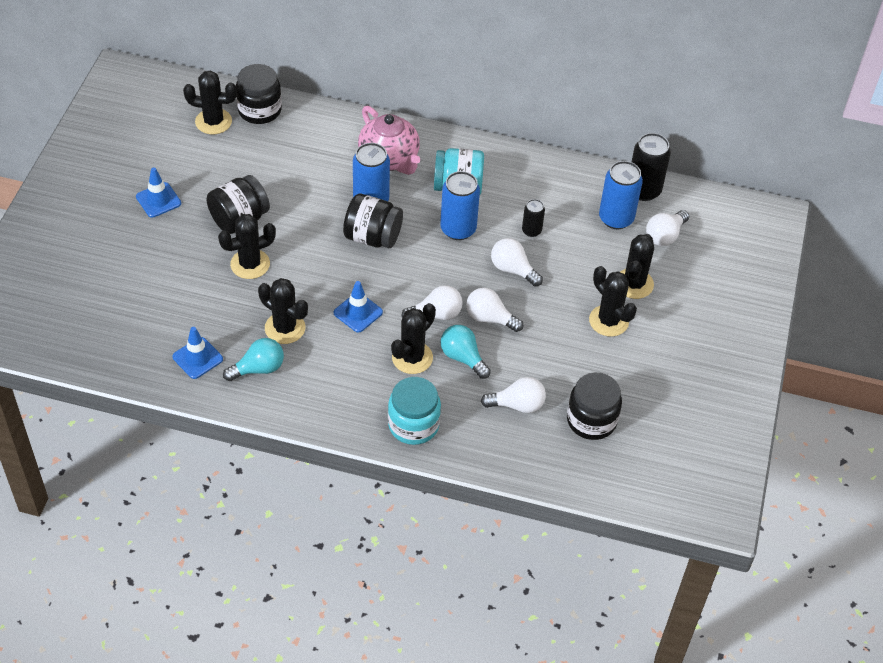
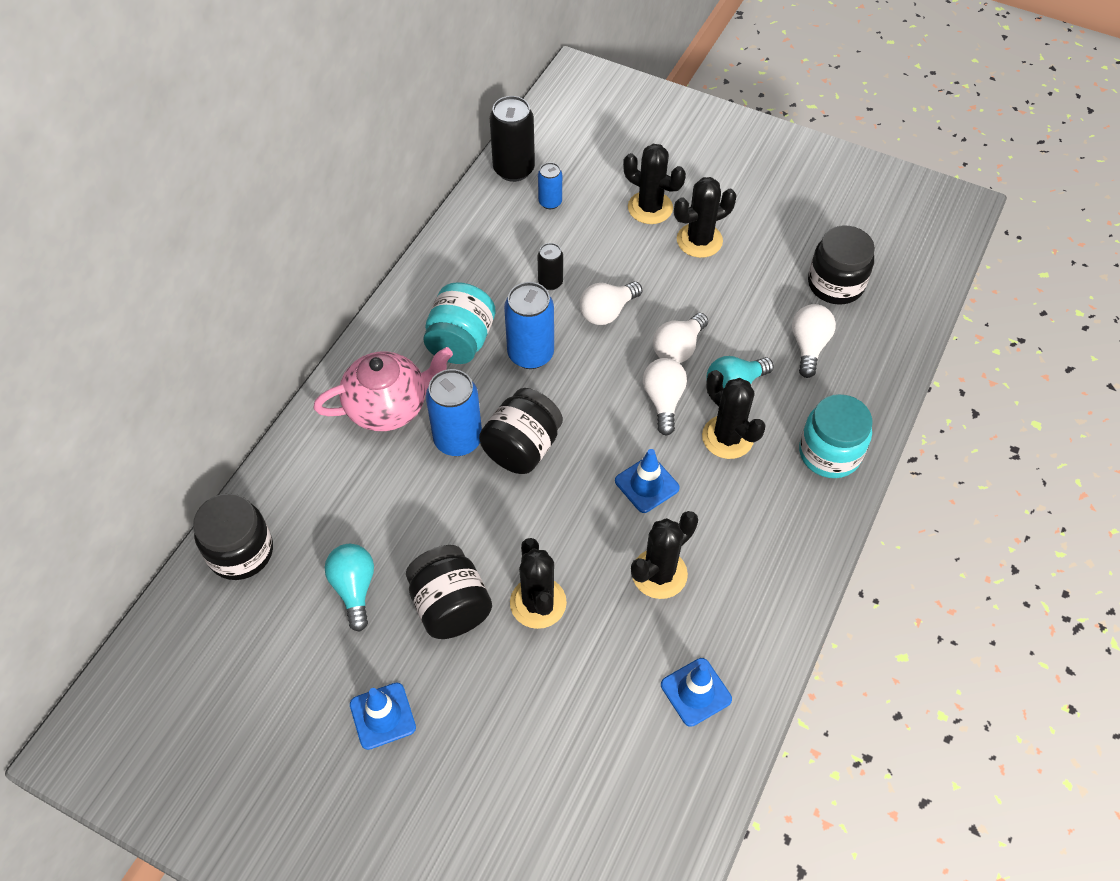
camera: 75 degrees left, 5 degrees up
(213, 121) = (242, 618): black cactus -> none
(258, 369) = (724, 615): turquoise light bulb -> turquoise light bulb (354, 588)
(616, 218) = (550, 202): blue can -> blue can, size x0.56
(665, 236) = (586, 167): white light bulb -> none

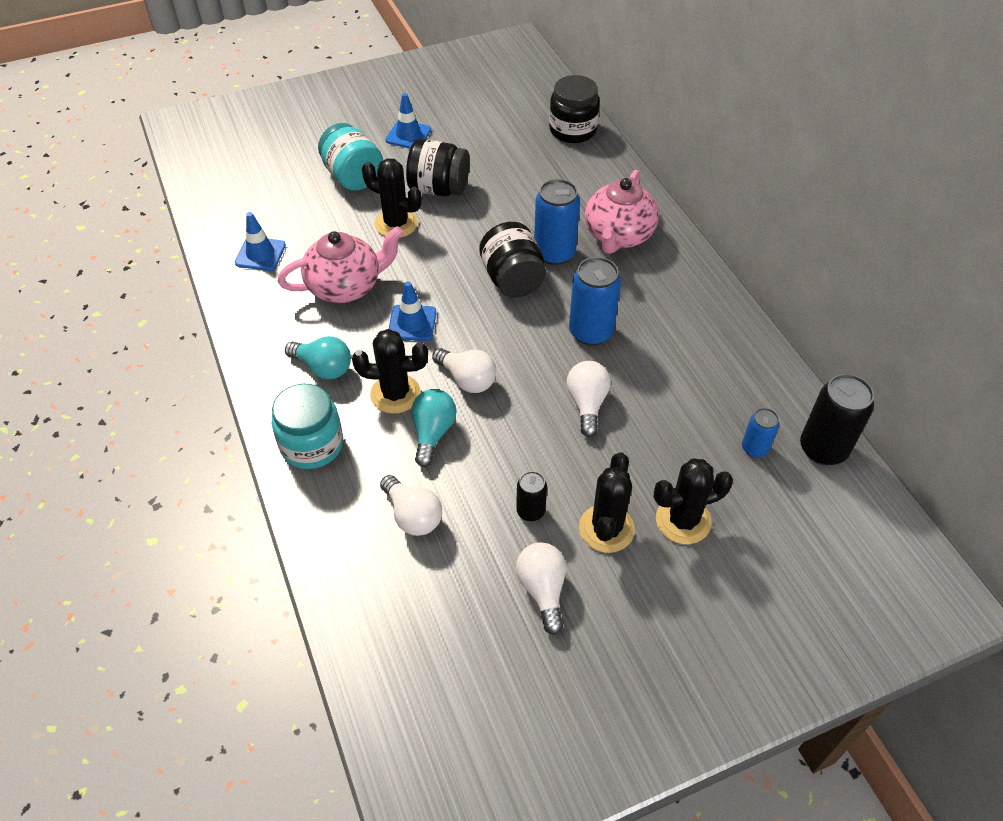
camera: 130 degrees right, 5 degrees down
(354, 588) = (496, 159): turquoise light bulb -> turquoise light bulb (323, 368)
(461, 341) = (642, 301): turquoise jar -> turquoise jar (353, 177)
(550, 282) = (654, 388): black can -> black can (530, 511)
(659, 574) = (345, 287): black cactus -> pink teapot
(678, 348) = (504, 424): white light bulb -> white light bulb (542, 590)
(835, 284) = (452, 598): black jar -> none

